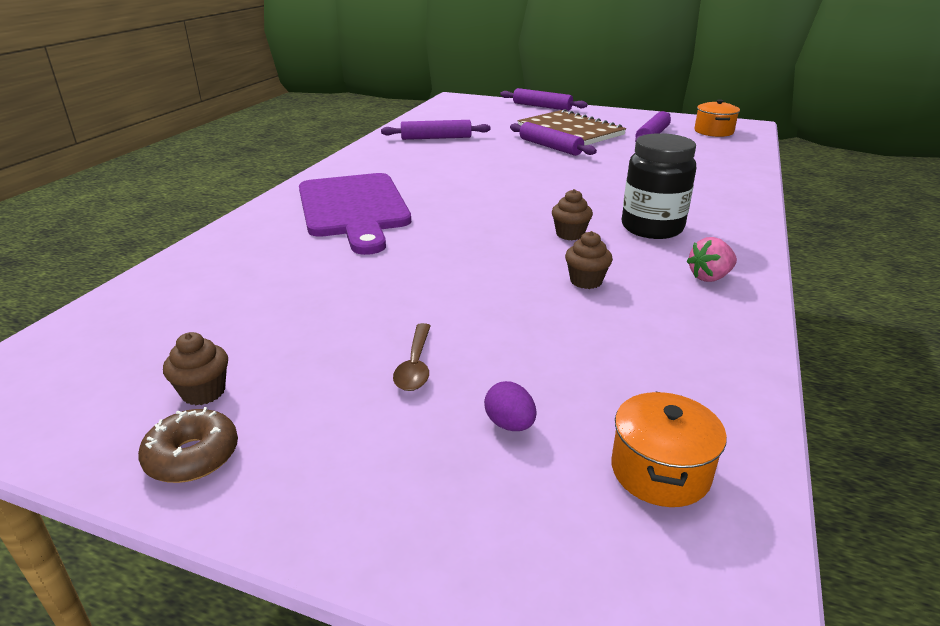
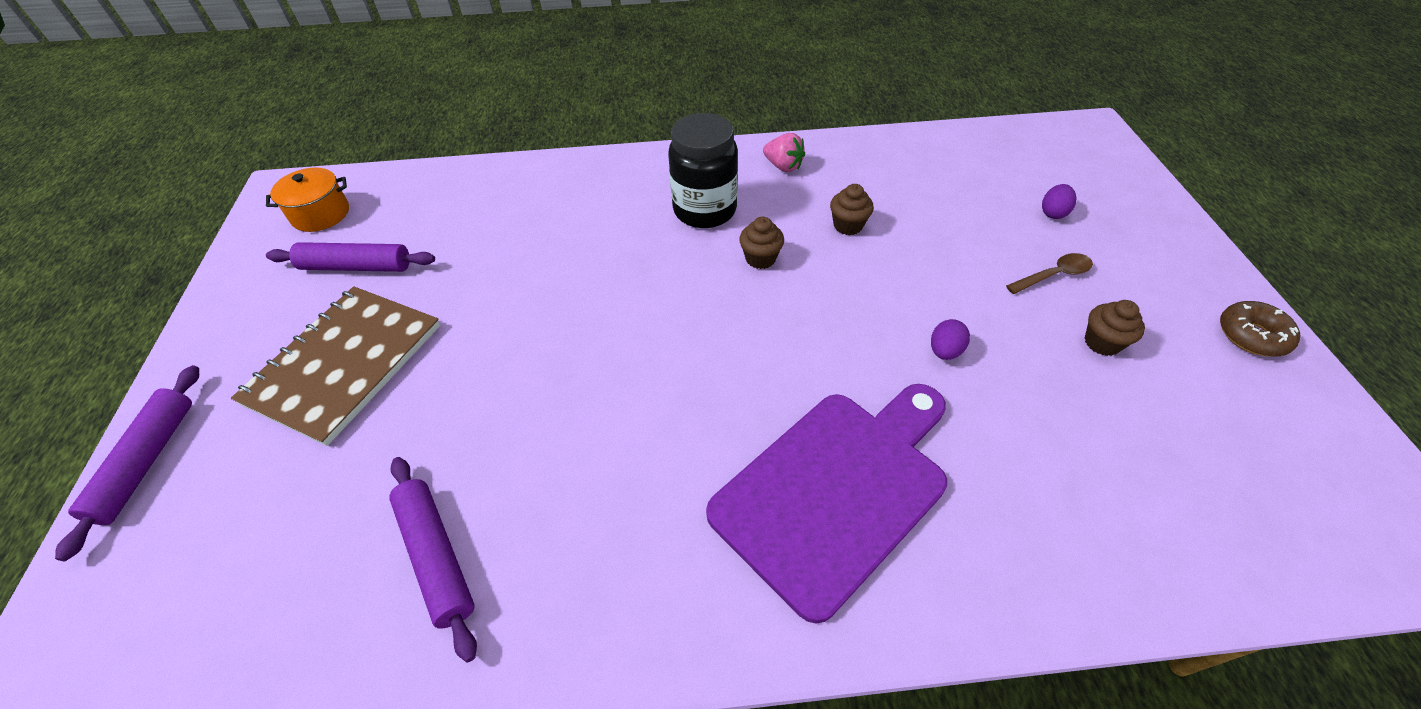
camera: 115 degrees left, 20 degrees up
(203, 392) = (1216, 376): brown cupcake -> brown cupcake (1102, 342)
(399, 272) = (944, 351): none -> purple egg
(550, 147) = (448, 363): purple rolling pin -> none
(660, 471) = (1022, 156): orange pot -> none

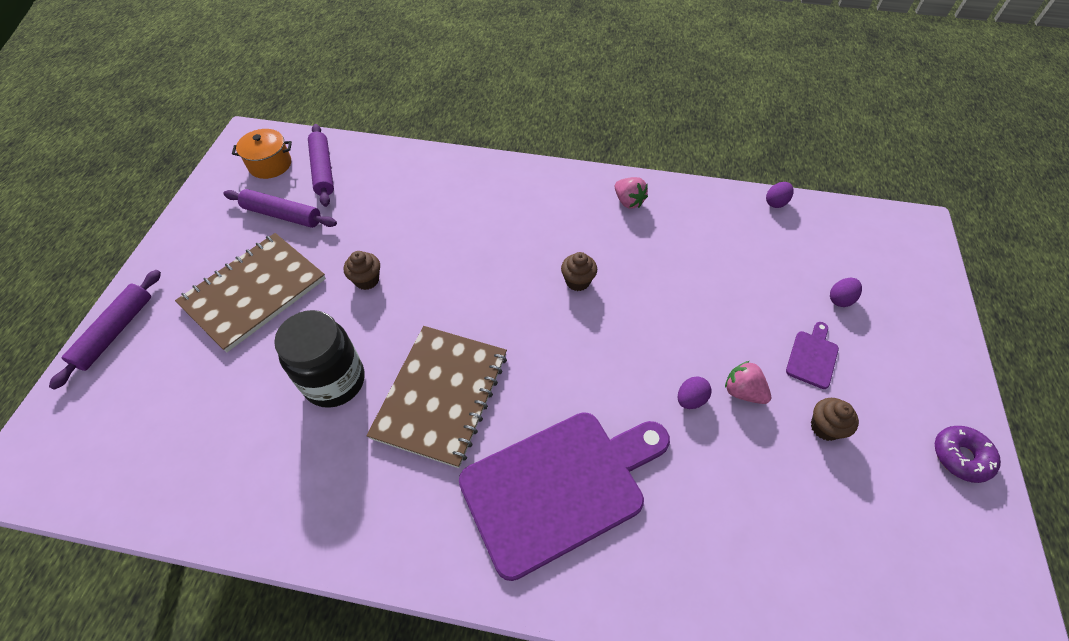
camera: 15 degrees right, 5 degrees up
(436, 556) = (273, 453): purple rolling pin -> purple rolling pin (323, 170)
(643, 423) = (441, 395): none -> brown notebook
(705, 210) = (550, 227): black jar -> black jar (335, 381)
(848, 225) = (659, 269): brown cupcake -> brown cupcake (367, 280)
(942, 136) = (776, 203): none -> purple egg
(997, 328) = (742, 391): none -> pink strawberry
(1053, 275) = (812, 357): brown spoon -> purple cutting board
(1251, 336) = (960, 457): brown donut -> purple donut

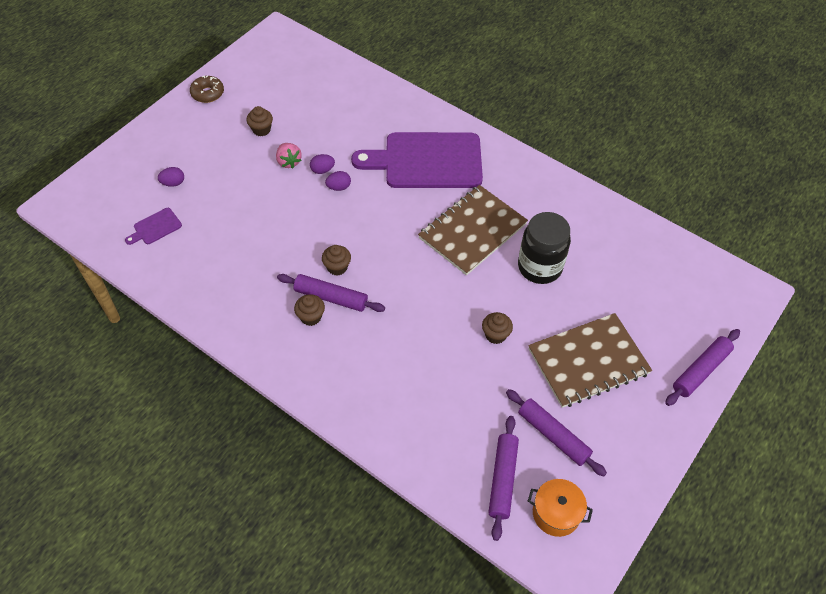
camera: 155 degrees left, 0 degrees up
(562, 249) = (331, 297): none -> purple rolling pin
(568, 224) = (311, 317): none -> brown cupcake
(628, 201) = (246, 317): pink strawberry -> none
(776, 203) = (133, 265): purple egg -> purple egg (339, 187)
(812, 357) = (229, 161): purple cutting board -> purple cutting board (155, 227)
(960, 457) = (207, 93): purple donut -> brown donut

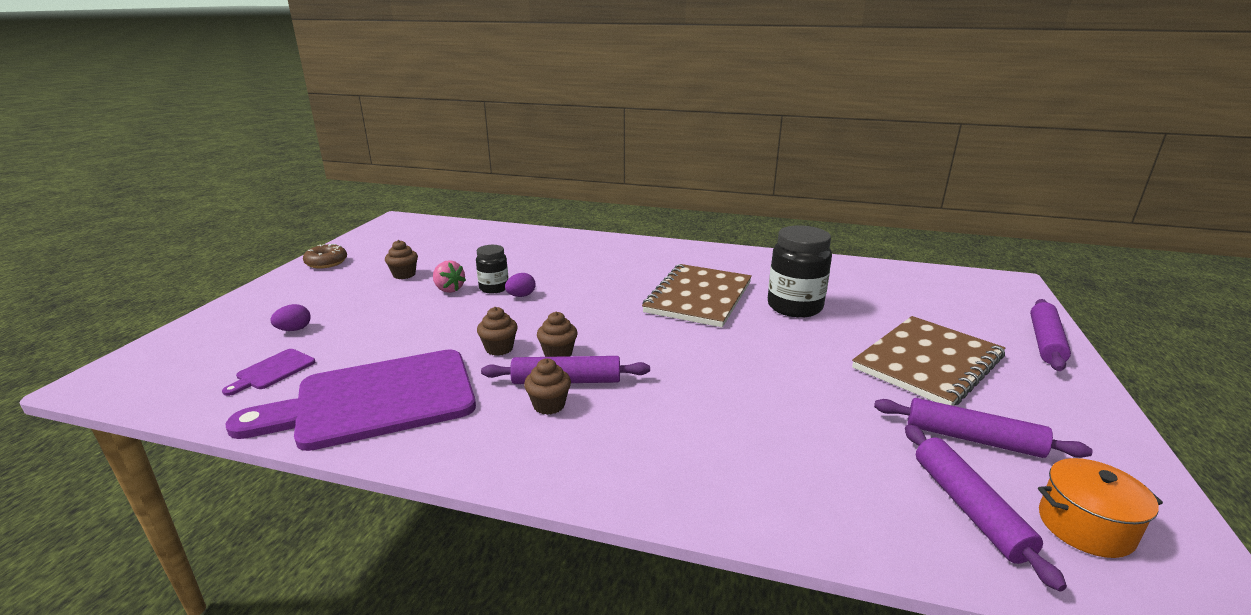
camera: 20 degrees left, 30 degrees down
(322, 170) = (494, 288): purple egg -> black jar
(427, 161) = (609, 264): purple cutting board -> purple cutting board (375, 400)
(495, 335) = (802, 366): brown cupcake -> brown cupcake (499, 348)

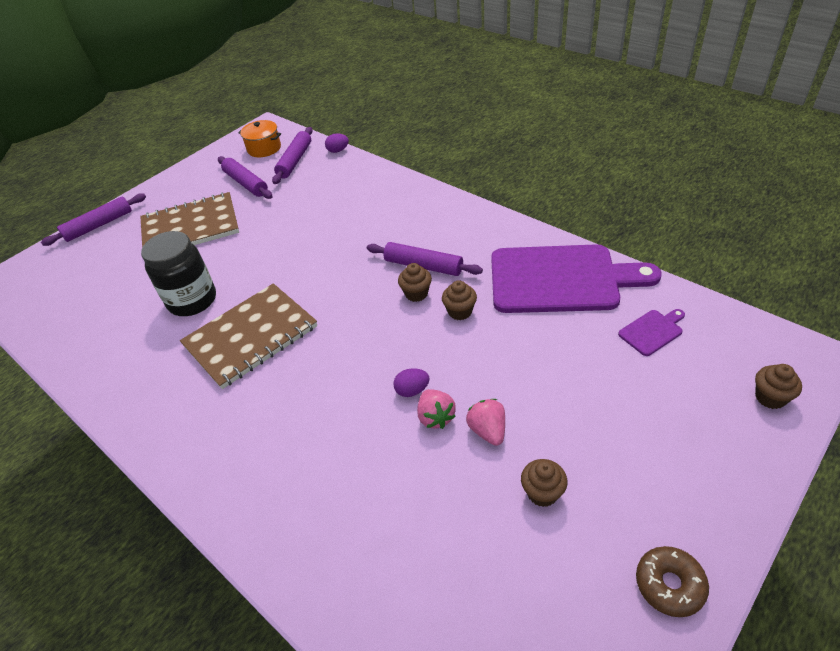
camera: 150 degrees left, 20 degrees up
(294, 329) = (655, 393): purple egg -> purple egg (338, 151)
(494, 288) = (435, 417): black jar -> pink strawberry
(549, 405) = (444, 249): brown cupcake -> brown cupcake (770, 397)

